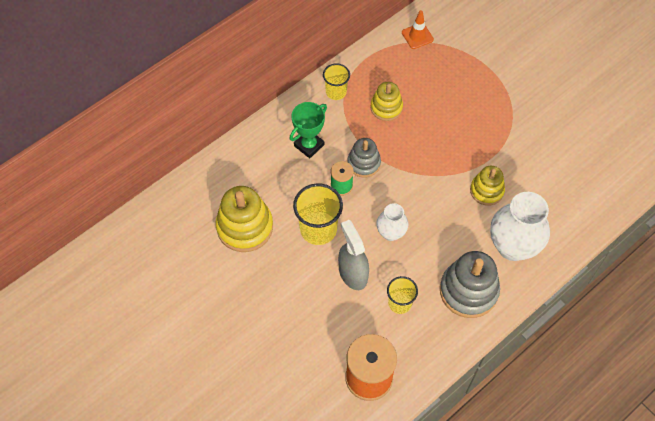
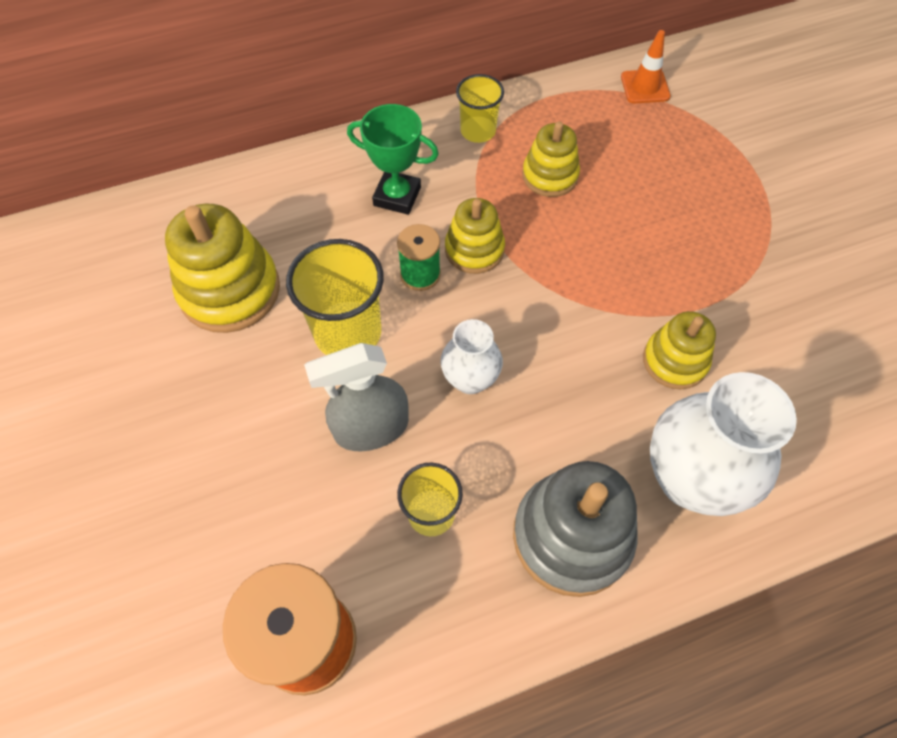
camera: 20 degrees right, 0 degrees up
(309, 145) = (397, 196): green trophy -> green trophy turned 45 degrees clockwise
(353, 273) = (371, 428): grey spray bottle -> grey spray bottle turned 105 degrees counterclockwise
(364, 163) = (474, 249): grey stacking toy -> yellow stacking toy

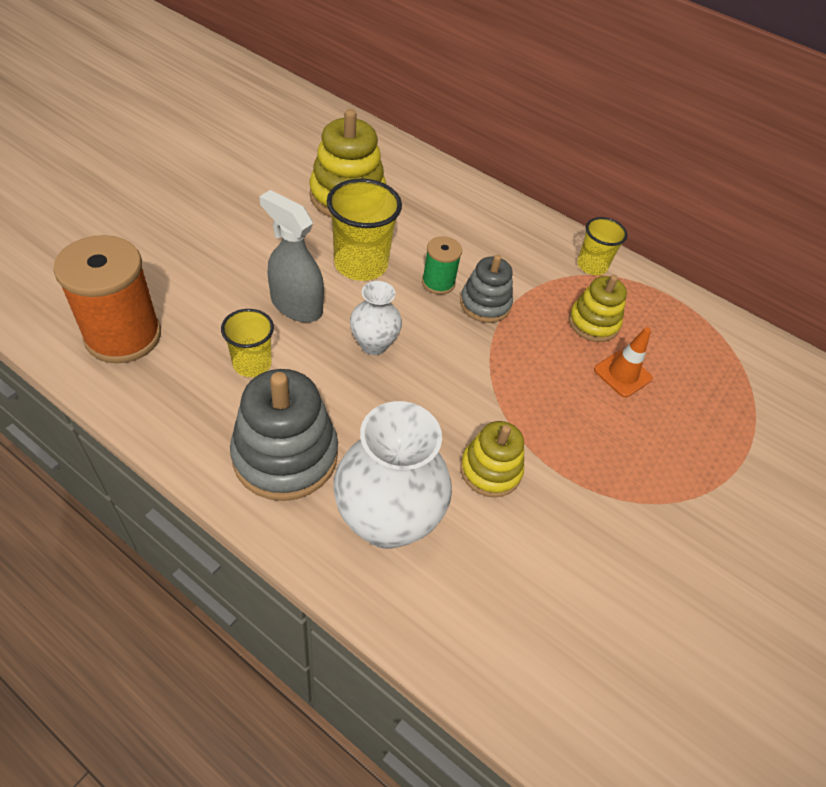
camera: 50 degrees right, 10 degrees down
(397, 196) = (492, 245): green trophy -> none
(474, 249) = (485, 304): yellow stacking toy -> grey stacking toy
(645, 87) = (745, 352): orange traffic cone -> orange traffic cone (622, 374)

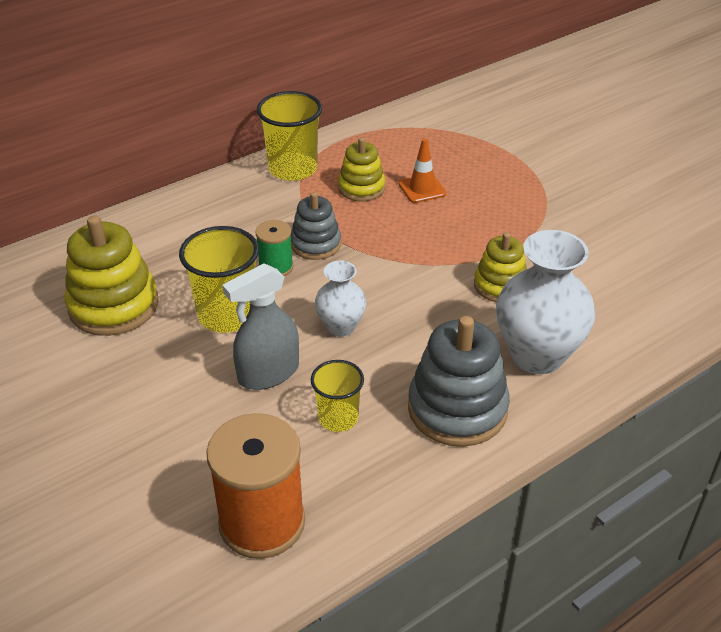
camera: 65 degrees left, 10 degrees down
(592, 266) = (292, 169): yellow cup -> yellow cup, size x1.63

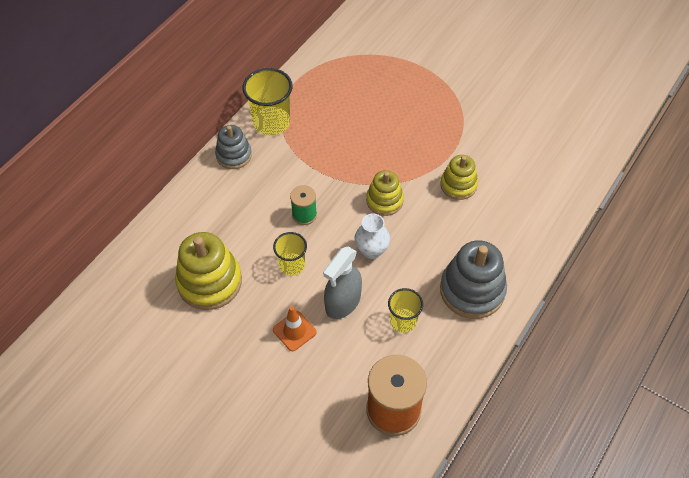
camera: 20 degrees left, 15 degrees up
(227, 315) = (292, 265): yellow cup -> yellow cup, size x0.62
(316, 244) = (321, 186): grey stacking toy -> grey stacking toy (234, 155)
(361, 188) = (329, 126): yellow stacking toy -> yellow stacking toy (384, 200)
(422, 189) = (371, 115): orange traffic cone -> orange traffic cone (294, 331)
(537, 355) = (503, 234): white vase -> none

